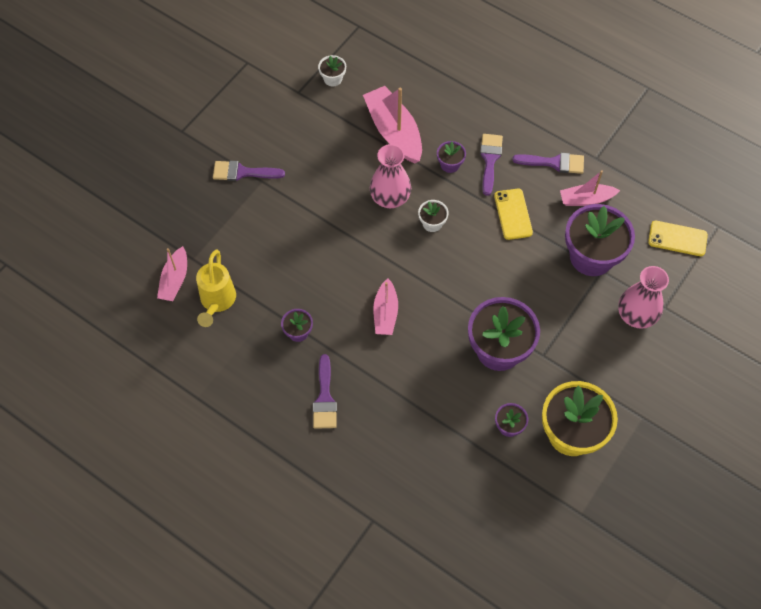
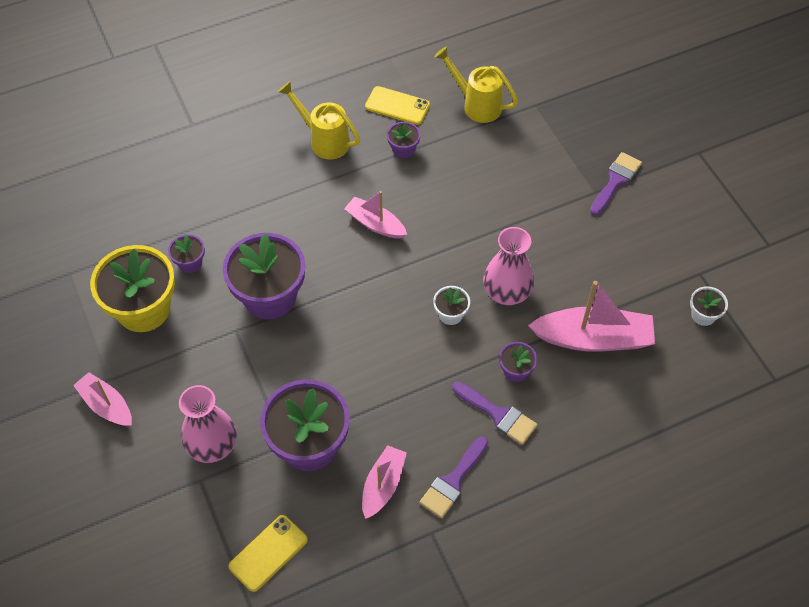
camera: 120 degrees right, 5 degrees down
(175, 280) = (520, 84): pink boat -> pink boat (106, 405)
(325, 398) = (324, 140): purple brush -> yellow watering can
(513, 214) = (412, 397): yellow phone -> yellow phone (397, 106)

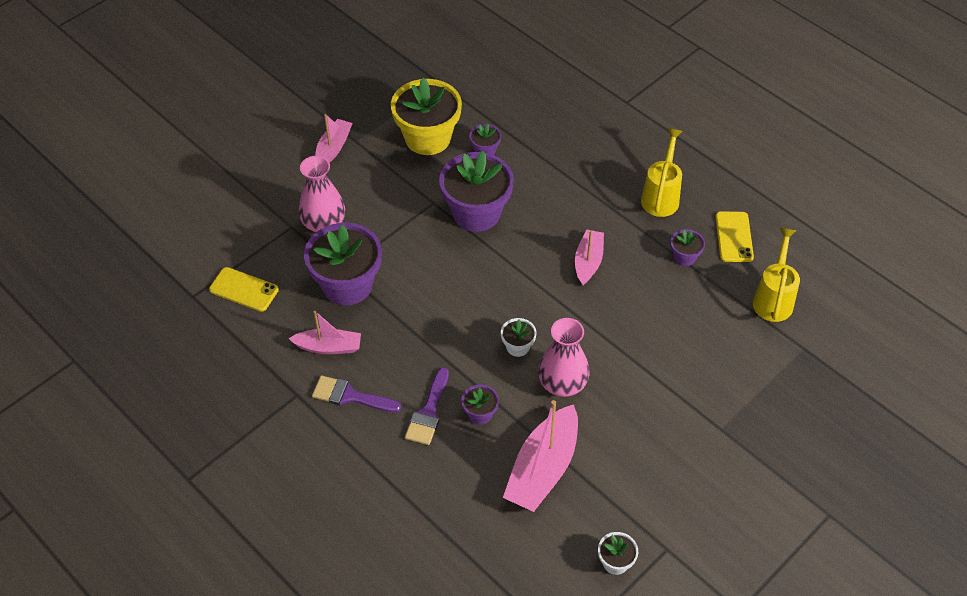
camera: 70 degrees right, 5 degrees down
(593, 338) = (543, 469): pink boat -> pink boat turned 45 degrees clockwise
(615, 181) = (745, 443): purple brush -> none

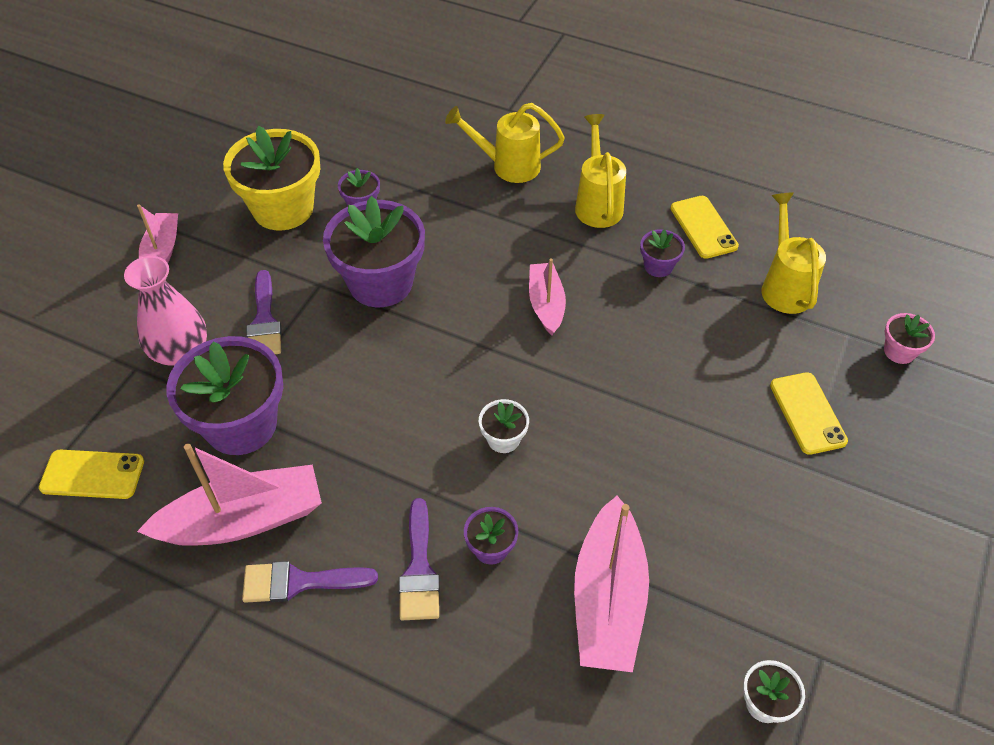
camera: 20 degrees left, 0 degrees up
(328, 347) = (243, 519): pink boat -> pink boat, size x1.66
(386, 218) = (264, 321): none -> purple brush
(562, 384) = (582, 471): pink vase -> none
(605, 148) = (508, 166): none -> yellow watering can
(741, 394) = (807, 413): none -> yellow phone
(835, 371) = (899, 351): none -> pink flower pot

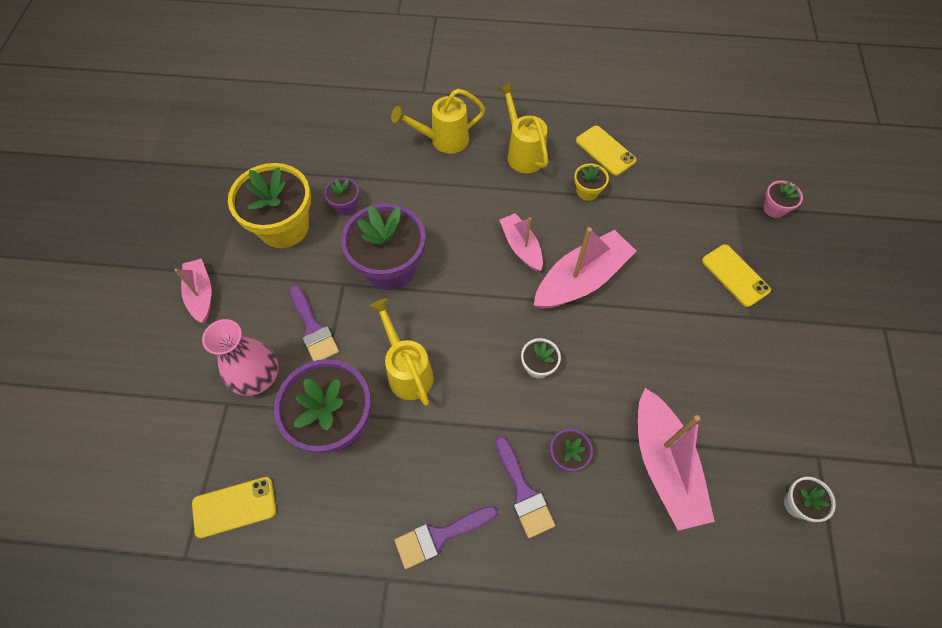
camera: 20 degrees left, 10 degrees up
(243, 519) = (373, 501): pink boat -> pink boat (581, 279)
(658, 266) = (587, 191): purple flower pot -> yellow flower pot
(784, 286) = (679, 181): yellow watering can -> yellow watering can (407, 371)

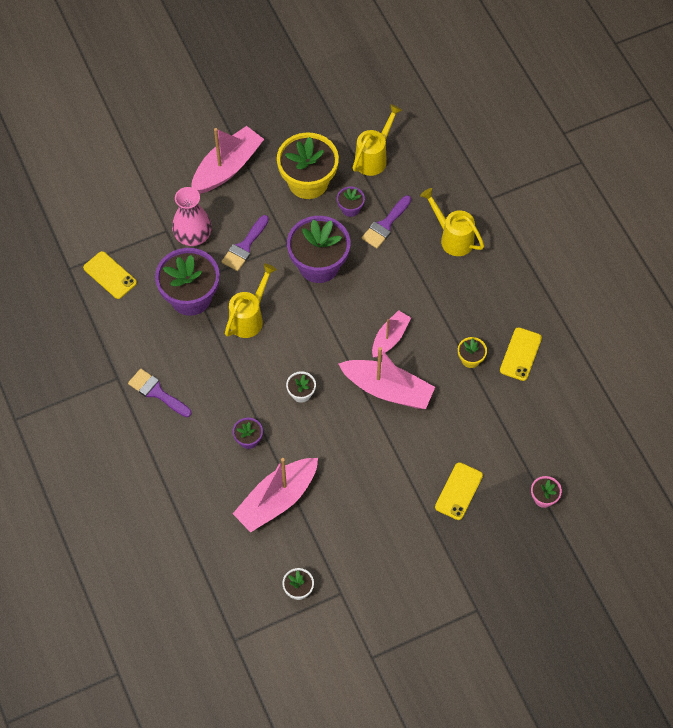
camera: 60 degrees right, 0 degrees up
(201, 294) = (227, 167): pink boat -> pink boat, size x1.66
(522, 153) = (478, 297): yellow watering can -> yellow watering can (374, 157)
(523, 492) = (210, 425): purple brush -> purple brush (385, 225)

